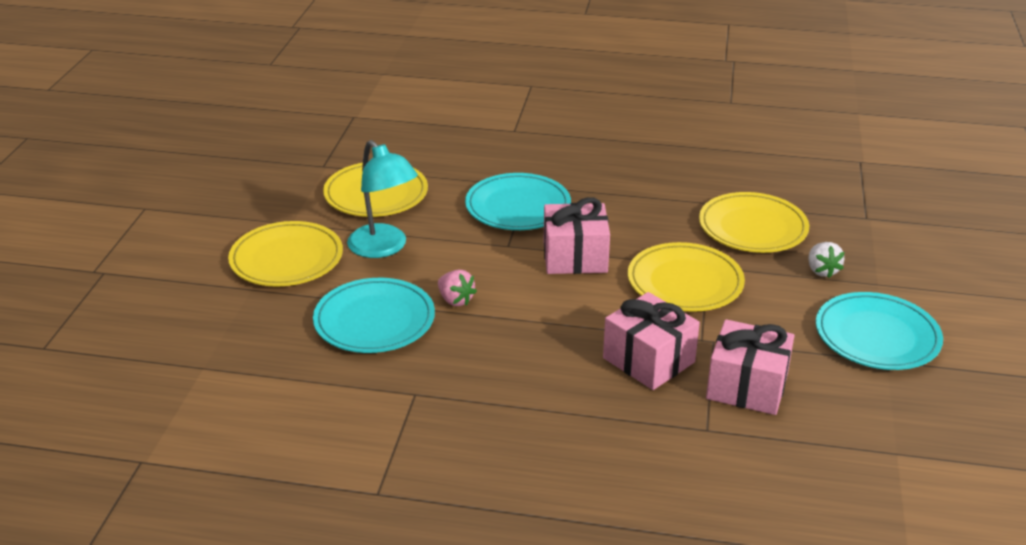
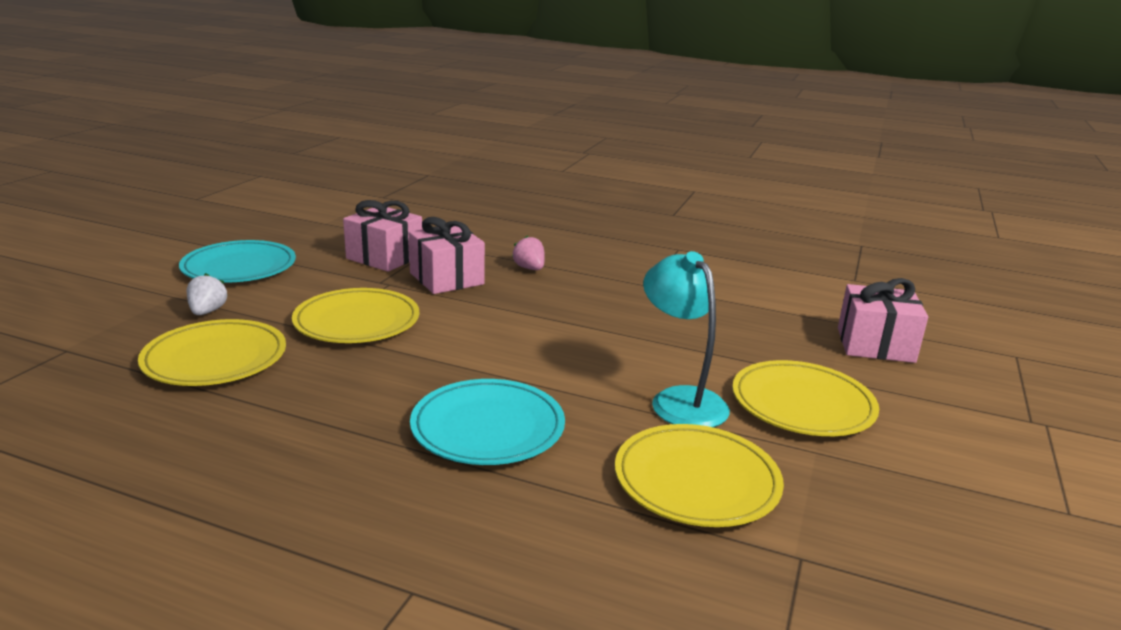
camera: 170 degrees left, 10 degrees down
(374, 320) = (687, 334): turquoise plate -> none
(455, 300) = (602, 338): pink strawberry -> pink strawberry (529, 268)
(575, 257) = (453, 358): pink gift -> pink gift (875, 345)

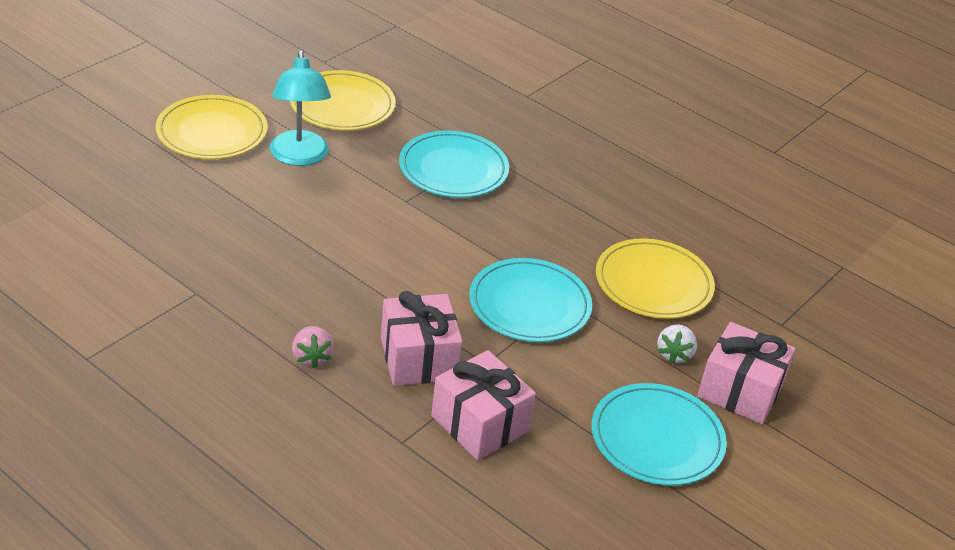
camera: 165 degrees left, 15 degrees up
(357, 321) = (529, 305): yellow plate -> turquoise plate
(875, 345) = (71, 165): pink gift -> pink gift (740, 391)

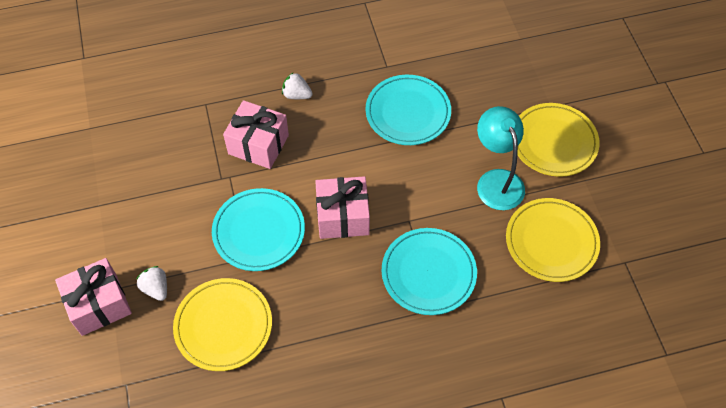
camera: 130 degrees right, 20 degrees up
(299, 157) = (496, 180): turquoise lamp -> turquoise lamp turned 45 degrees clockwise
(311, 357) = (297, 95): pink strawberry -> white strawberry
(480, 423) = (189, 146): pink gift -> pink gift (343, 217)
(657, 439) = (107, 227): turquoise plate -> turquoise plate (408, 112)

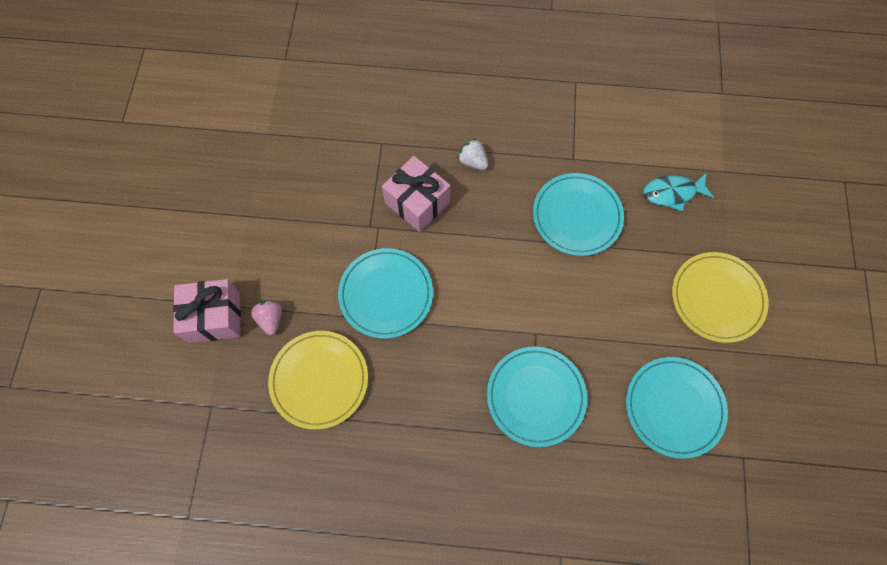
camera: 20 degrees right, 10 degrees up
(156, 288) = (271, 319): white strawberry -> pink strawberry
(343, 217) = (472, 306): pink gift -> none
(483, 69) = (672, 193): none -> turquoise fish
(496, 180) = (641, 321): turquoise lamp -> none
(551, 242) = (674, 407): yellow plate -> turquoise plate

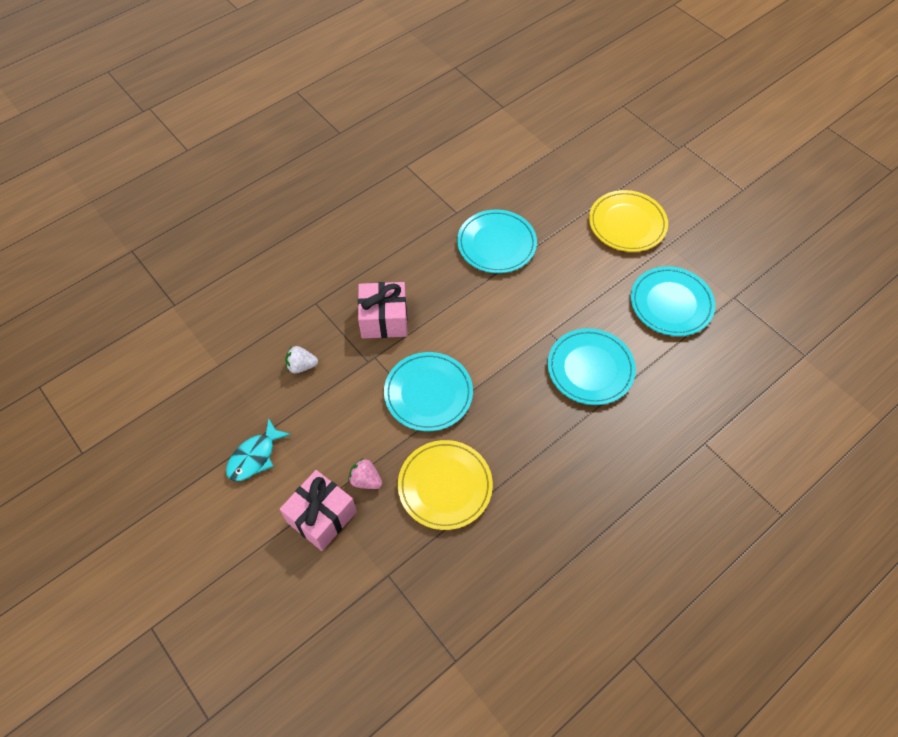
camera: 45 degrees left, 10 degrees down
(472, 161) = (393, 264): white strawberry -> white strawberry (301, 366)
(672, 193) = (537, 185): turquoise fish -> turquoise fish (254, 457)

